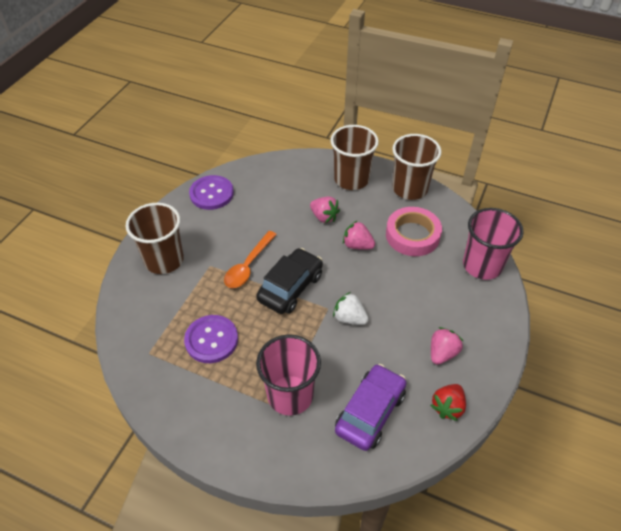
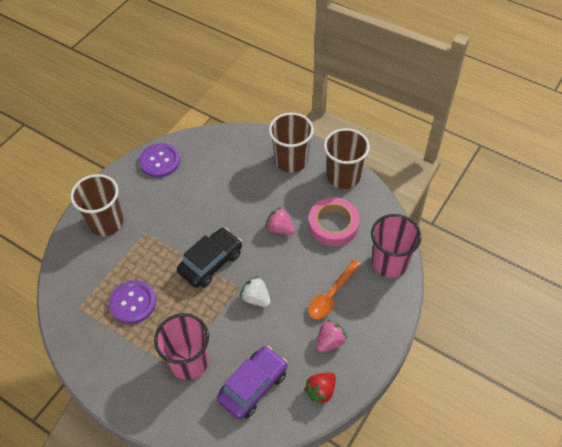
camera: 10 degrees right, 5 degrees up
(248, 266) = (178, 237): orange spoon -> orange spoon (331, 295)
(324, 217) = (256, 196): pink strawberry -> none

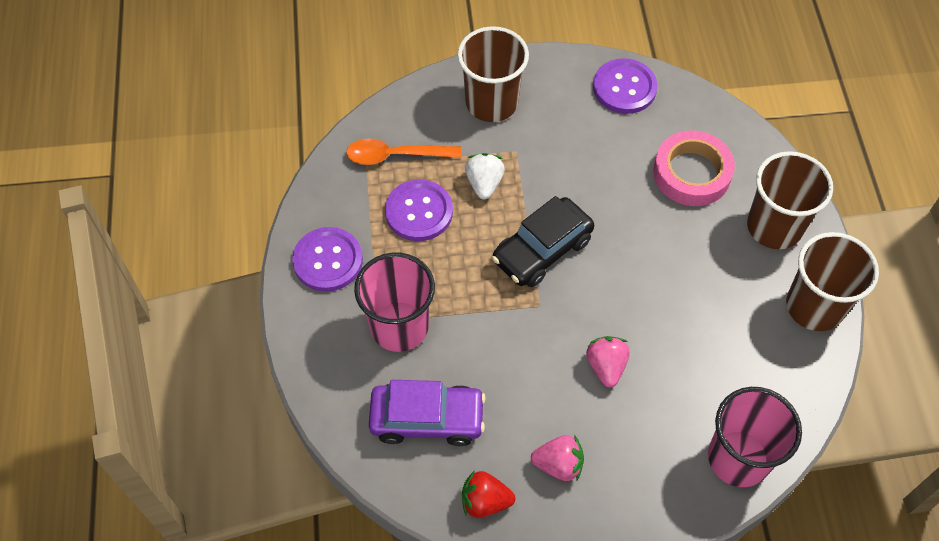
camera: 50 degrees right, 5 degrees up
(116, 369) = (328, 260): none -> purple button
(211, 262) = (542, 250): black car -> black car turned 135 degrees clockwise
(256, 298) = (541, 336): white strawberry -> white strawberry (484, 183)
(280, 229) = (661, 290): pink strawberry -> pink strawberry (606, 366)
(331, 295) = (624, 420): orange spoon -> orange spoon (395, 155)
(333, 225) = (728, 348): pink tape -> pink tape (691, 173)

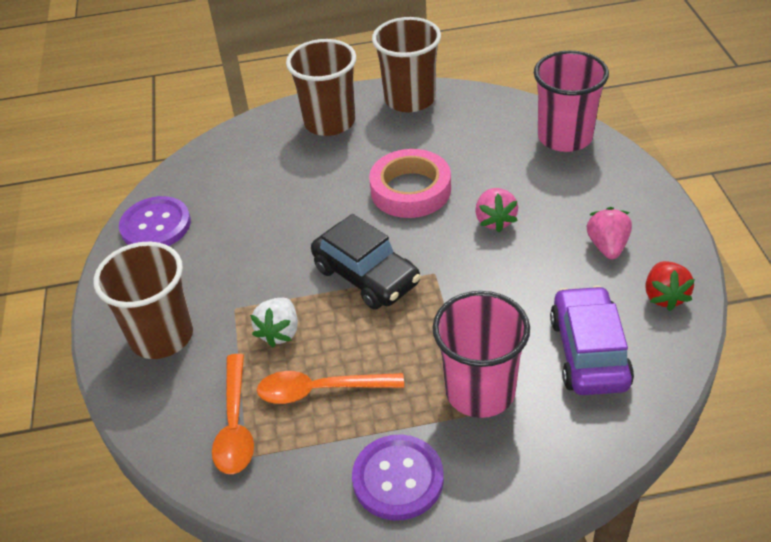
camera: 90 degrees left, 15 degrees down
(419, 212) = (320, 390): purple button -> orange spoon
(484, 183) = (279, 332): white strawberry -> white strawberry turned 75 degrees counterclockwise
(606, 366) = (495, 220): pink strawberry -> pink strawberry turned 90 degrees counterclockwise
(691, 173) = (269, 173): pink tape -> pink tape (410, 190)

